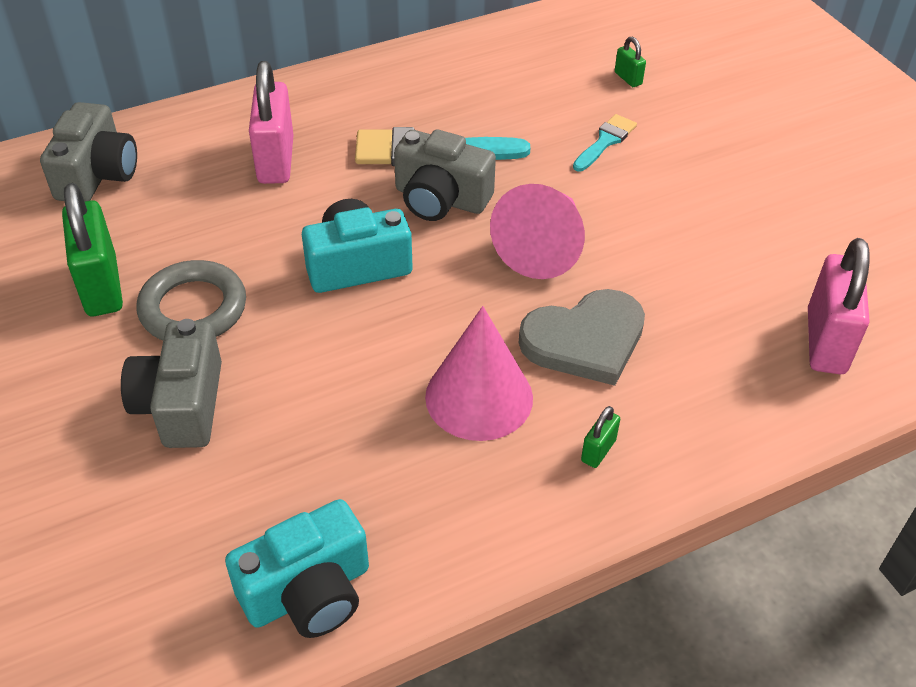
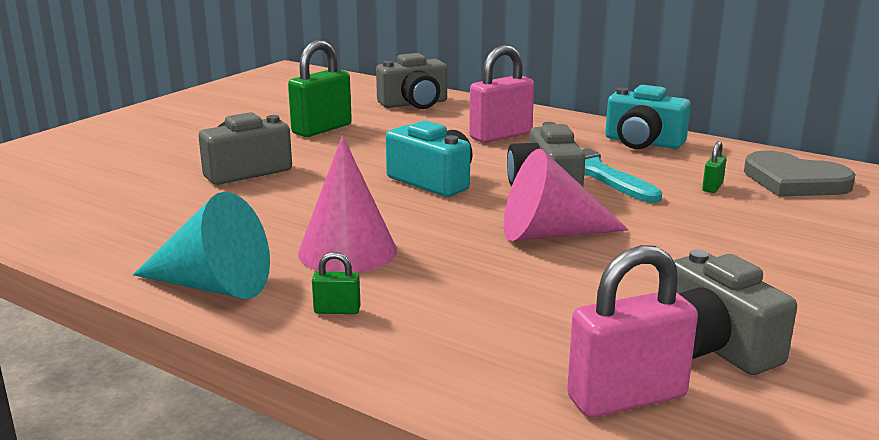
camera: 60 degrees right, 25 degrees down
(193, 308) = (331, 152): grey ring -> none
(308, 592) = (112, 244): turquoise camera -> turquoise camera (643, 142)
(486, 527) = (213, 286): none -> turquoise cone
(585, 340) = (461, 275): grey heart -> grey heart (794, 181)
(605, 141) = (728, 226): turquoise brush -> none
(628, 78) = (836, 215): green padlock -> green padlock (712, 187)
(783, 261) = (713, 346): none -> grey camera

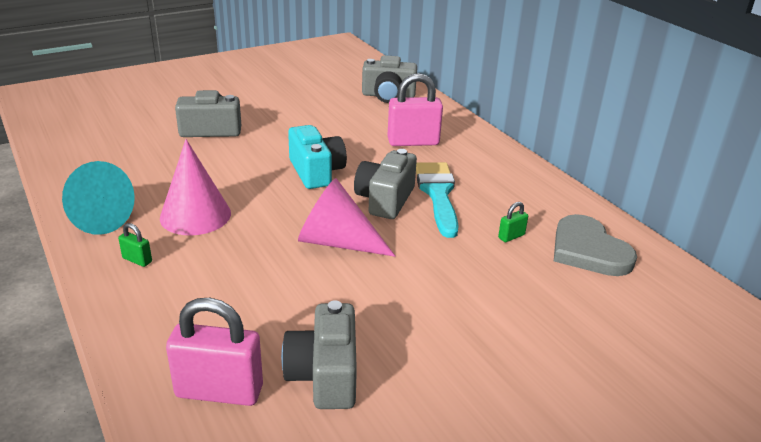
camera: 25 degrees right, 10 degrees up
(322, 129) = (299, 104): green padlock -> none
(643, 142) = (513, 177): turquoise camera -> none

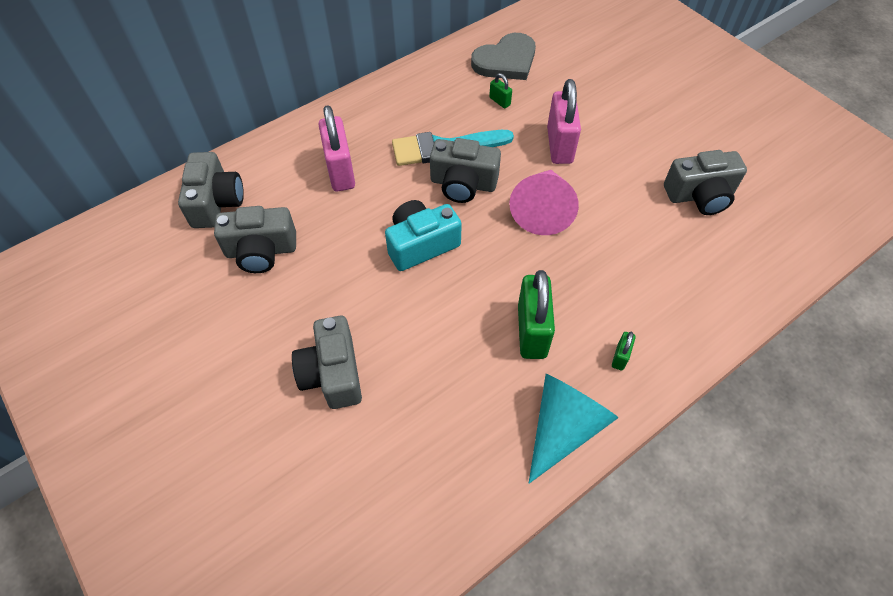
camera: 95 degrees left, 25 degrees up
(195, 215) = (532, 331): pink cone -> green padlock
(219, 391) = (742, 250): pink padlock -> pink padlock (559, 145)
(334, 109) = (261, 251): none -> grey camera

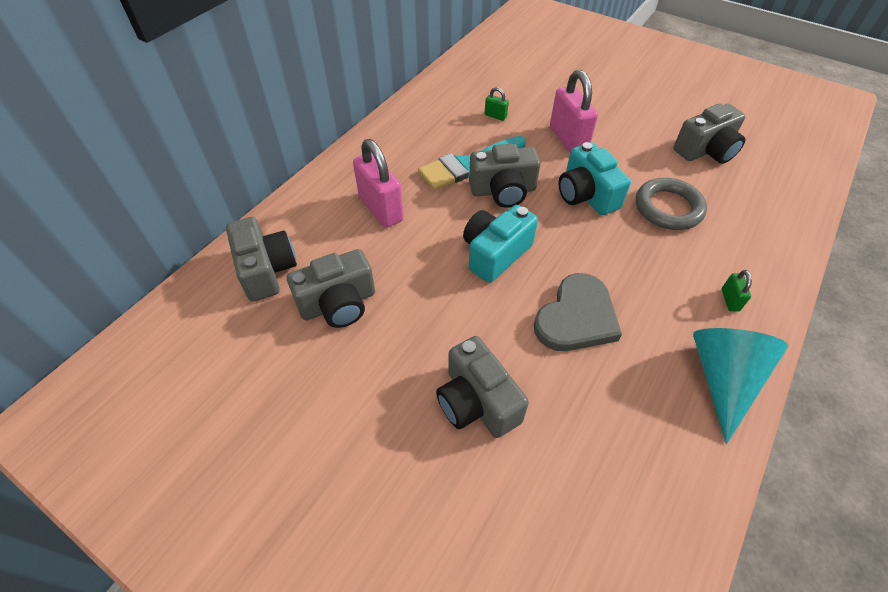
camera: 20 degrees left, 5 degrees down
(506, 61) = (481, 83): grey heart -> grey heart (576, 317)
(532, 331) = (641, 301): green padlock -> none
(542, 210) = (586, 195): pink cone -> turquoise camera
(618, 247) = (668, 208): none -> grey ring

